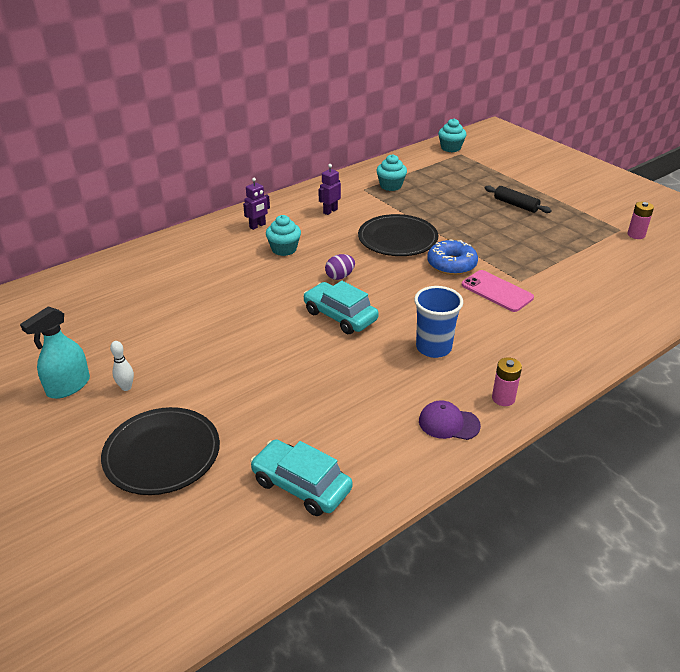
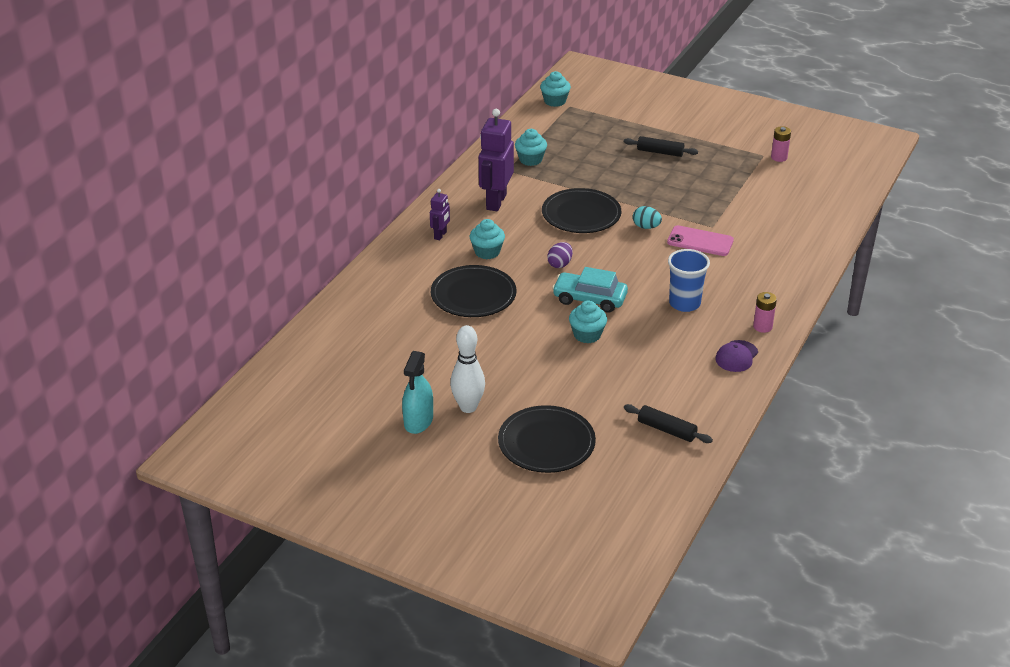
camera: 25 degrees left, 0 degrees up
(126, 387) = (468, 407): white bowling pin -> white bowling pin, size x1.91
(236, 282) = (473, 295): none -> black plate
(301, 485) = (666, 430): turquoise car -> black rolling pin
(307, 350) = (587, 335): none -> turquoise cupcake
(330, 211) = (495, 202): purple robot -> purple robot, size x1.98
(448, 423) = (736, 356): purple cap -> purple cap turned 45 degrees counterclockwise
(451, 264) = (646, 227): blue donut -> turquoise egg

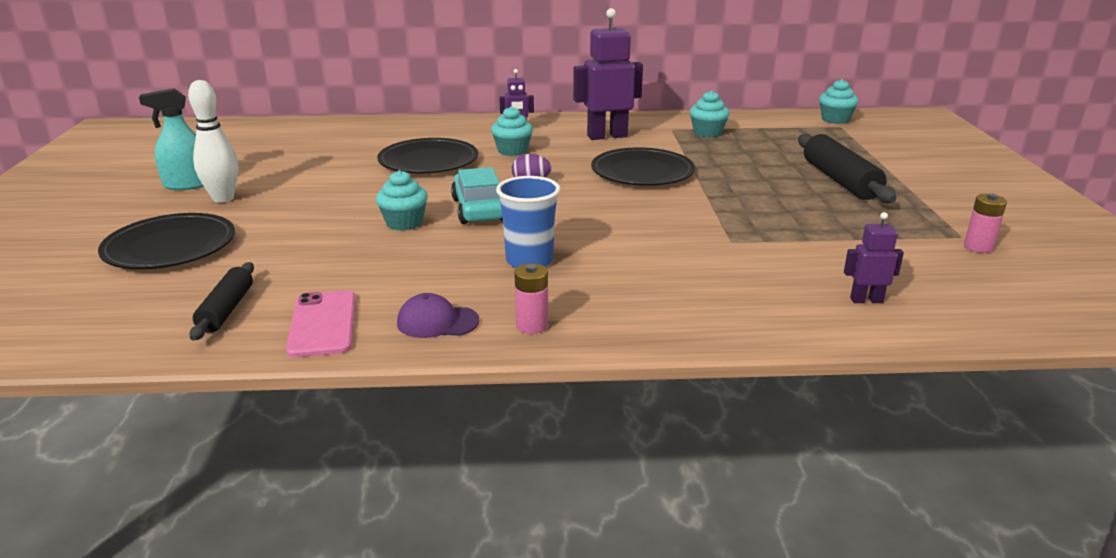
camera: 60 degrees right, 10 degrees down
(646, 227) = (668, 206): turquoise egg -> none
(660, 152) = (840, 180): black rolling pin -> black rolling pin, size x1.64
(700, 241) = (684, 241): pink phone -> pink phone (323, 324)
(808, 218) = (866, 300): none -> purple robot

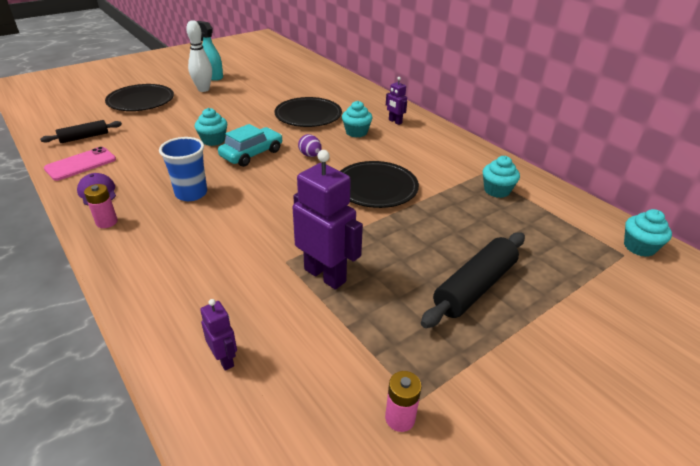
camera: 55 degrees right, 10 degrees up
(607, 136) = (428, 154): purple robot -> purple robot (325, 275)

